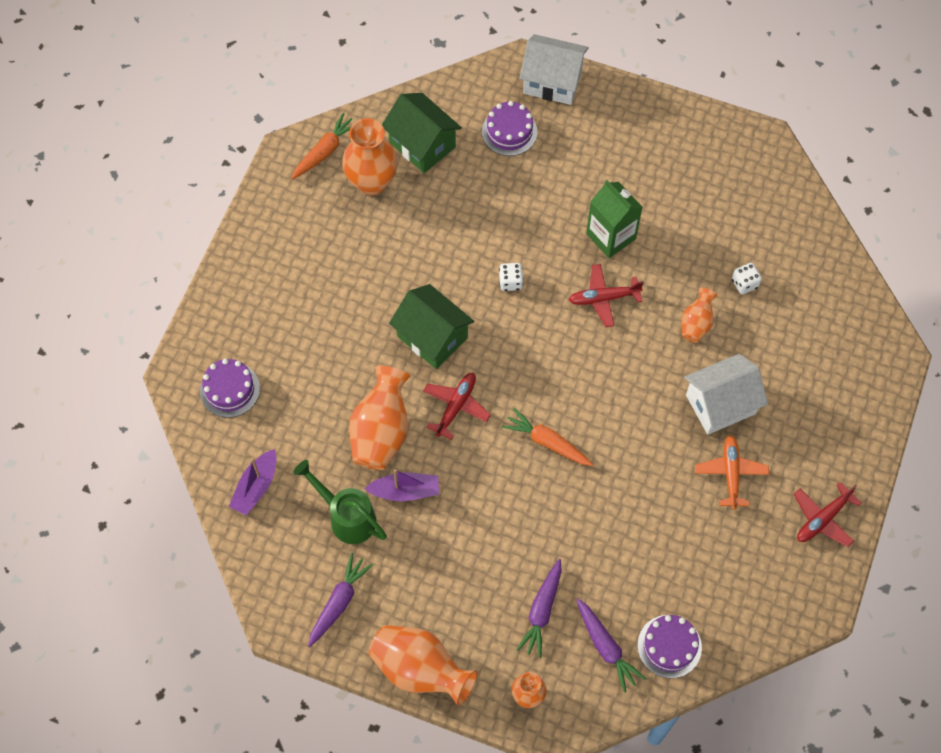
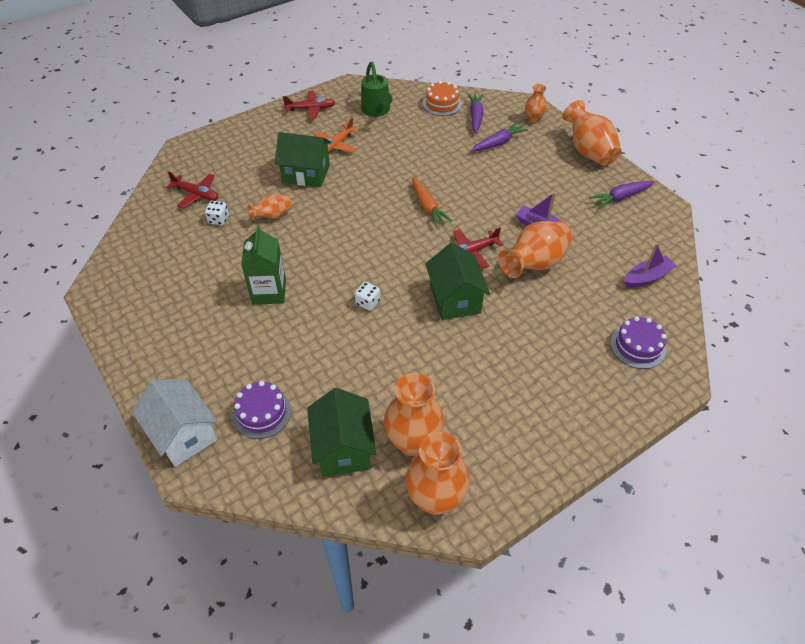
camera: 145 degrees left, 15 degrees down
(325, 151) = (436, 498): orange carrot -> orange vase
(346, 516) = (589, 233): green watering can -> green watering can (377, 111)
(603, 298) = (315, 259): red plane -> red plane (196, 194)
(669, 646) = (442, 104): purple cake -> orange cake
(720, 404) = (306, 174): white house -> green house

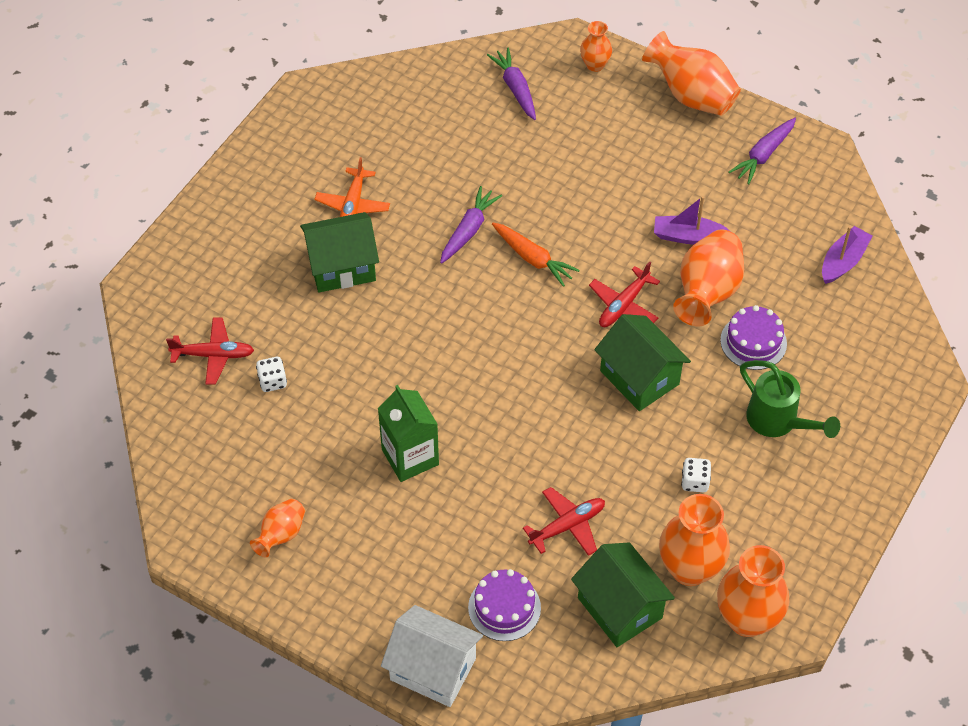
camera: 25 degrees left, 5 degrees up
(273, 216) = (341, 348): orange vase -> orange vase (281, 535)
(311, 109) = (276, 156): red plane -> red plane (567, 525)
(368, 302) = (539, 423): white dice -> white dice (695, 482)
(377, 111) = (373, 126): green watering can -> green watering can (778, 422)
(442, 104) = (456, 81): orange cake -> none
(498, 143) = (569, 122): purple carrot -> purple carrot (468, 230)
(637, 346) = (871, 357): purple cake -> purple cake (753, 342)

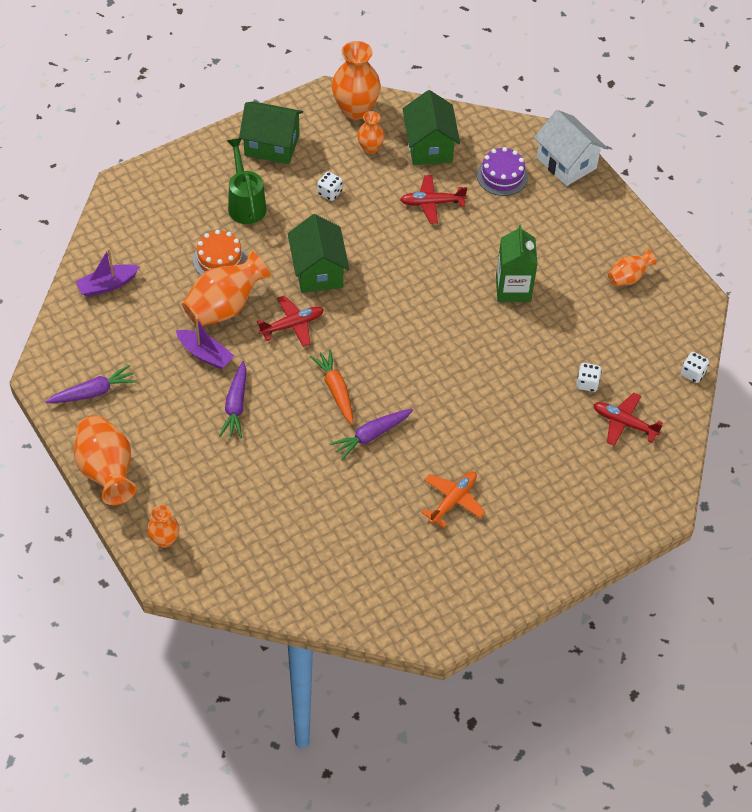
camera: 155 degrees left, 0 degrees up
(158, 446) = (692, 373): none -> white dice
(342, 267) = (490, 450): green house -> green house (272, 145)
(515, 88) = (249, 548): purple carrot -> purple carrot (236, 405)
(689, 569) = (370, 148): orange vase -> orange vase, size x0.55
(753, 342) = (219, 259): purple cake -> orange cake

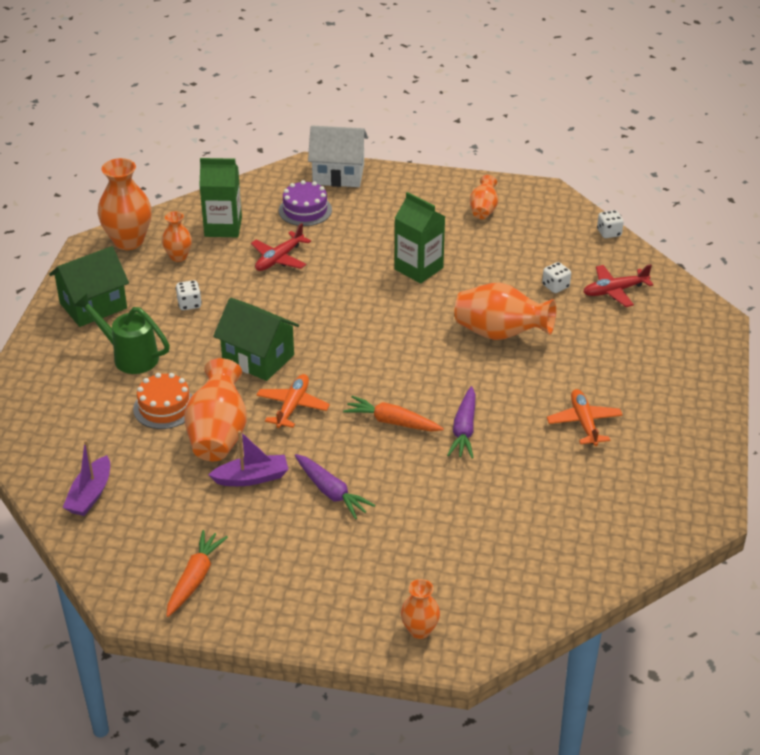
camera: 45 degrees left, 15 degrees down
(93, 392) = (195, 578): purple carrot -> orange carrot
(107, 471) = (295, 624): orange vase -> orange vase (500, 334)
(292, 325) = (292, 406): red plane -> orange plane
(429, 146) = (223, 227): green house -> green carton

